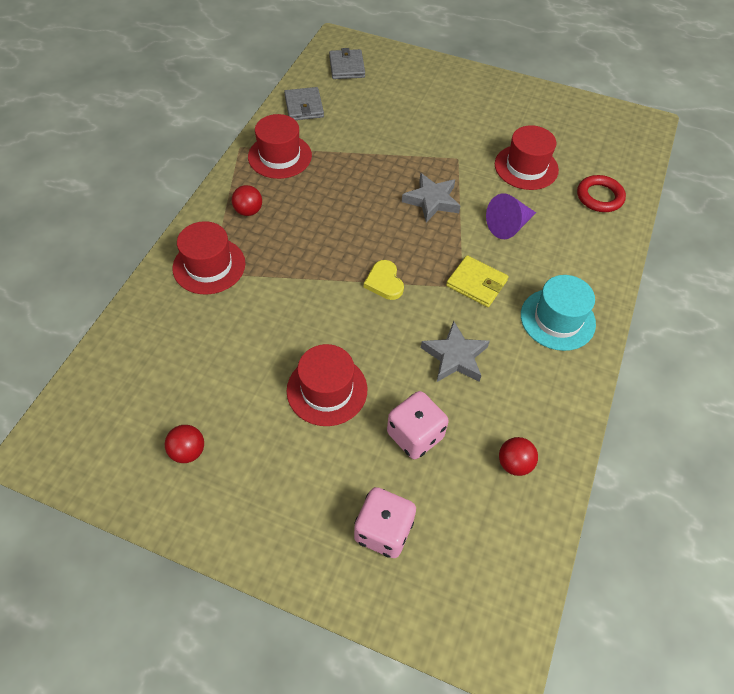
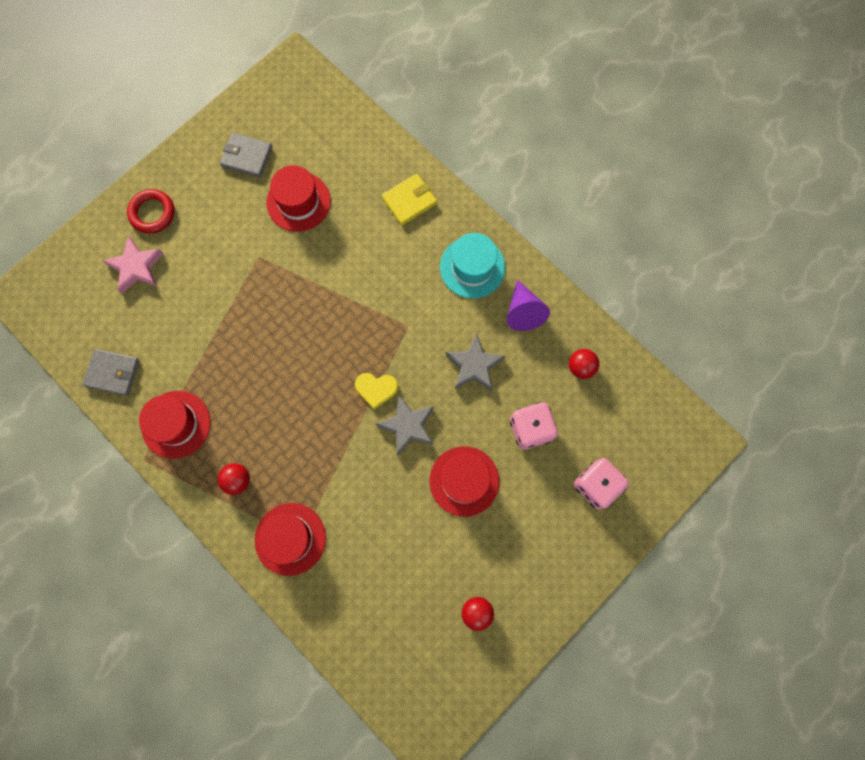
camera: 65 degrees left, 20 degrees up
(347, 67) = (71, 304): grey wallet -> grey wallet (247, 157)
(399, 90) = (136, 267): none -> pink star
(432, 201) = (301, 305): grey star -> grey star (407, 426)
(476, 283) = (410, 313): yellow wallet -> yellow wallet (409, 201)
(508, 226) = (360, 254): purple cone -> purple cone (523, 311)
(599, 197) = (362, 159): red ring -> red ring (152, 213)

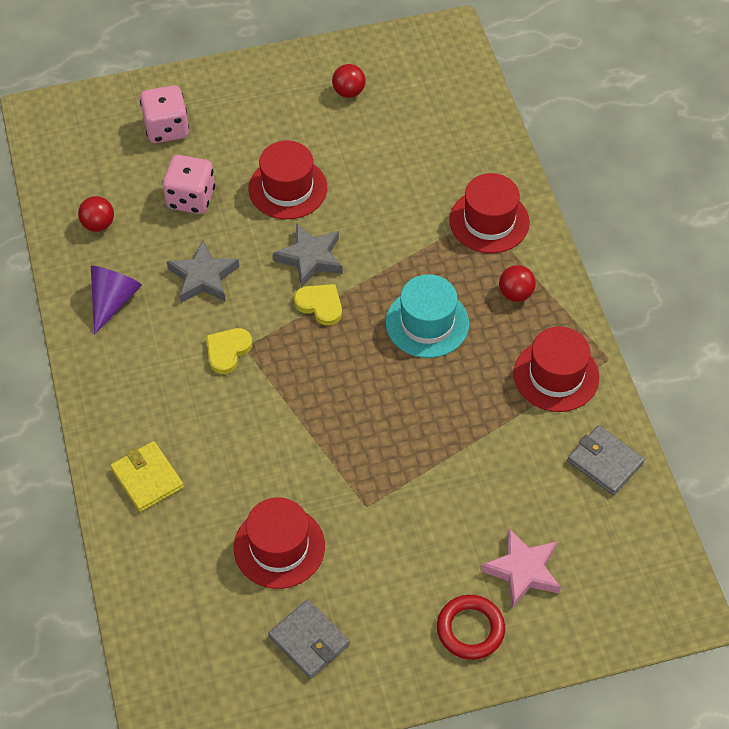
camera: 150 degrees left, 20 degrees down
(409, 201) = (147, 478): yellow wallet -> yellow wallet turned 60 degrees clockwise
(418, 316) = (227, 351): none -> yellow heart
(472, 267) = (132, 370): turquoise hat -> turquoise hat (427, 323)

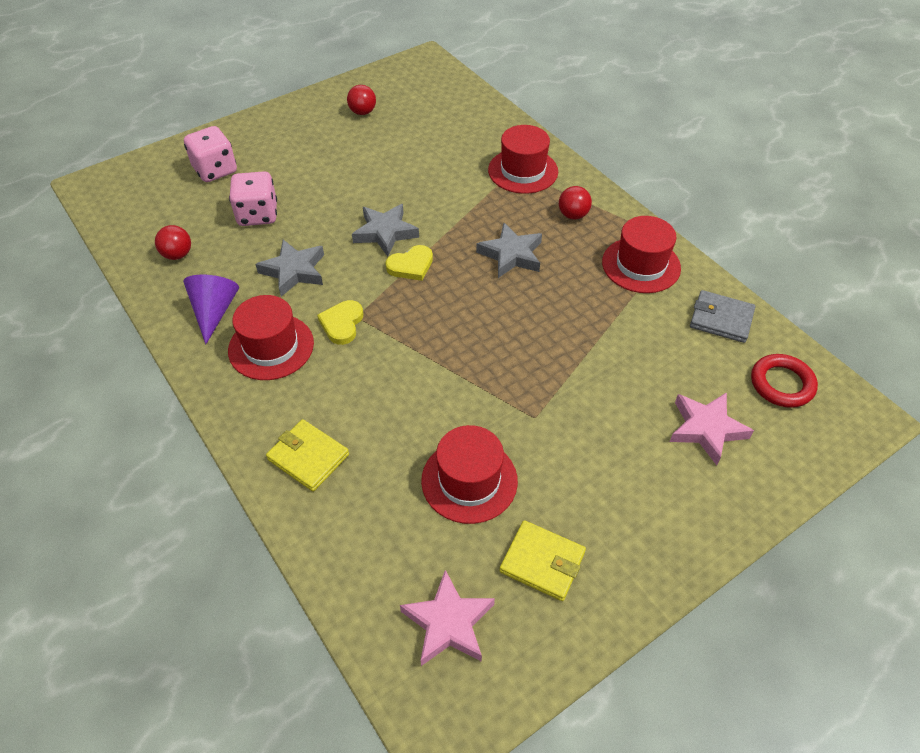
camera: 20 degrees left, 5 degrees down
(208, 663) = (448, 623): none -> pink star
(288, 188) = (341, 188): red hat -> red hat (271, 347)
(309, 641) = (542, 562): grey wallet -> yellow wallet
(320, 305) = (411, 265): yellow heart -> yellow heart turned 135 degrees clockwise
(427, 323) = (511, 255): turquoise hat -> grey star
(470, 629) = (690, 498): red ring -> red ring (781, 384)

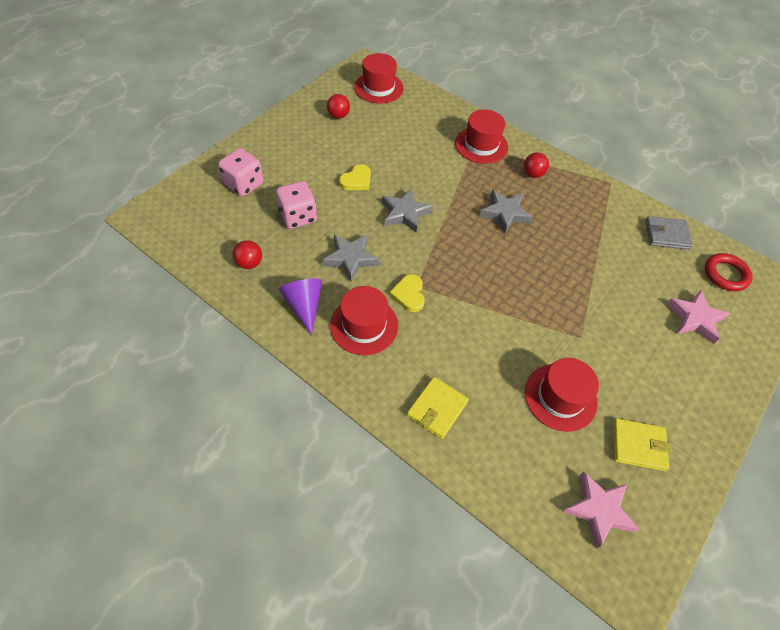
camera: 20 degrees left, 5 degrees up
(308, 457) = (437, 408): yellow wallet -> yellow wallet turned 75 degrees counterclockwise
(411, 265) = (437, 236): yellow heart -> yellow heart (356, 180)
(641, 265) = (596, 204): red hat -> red hat (378, 88)

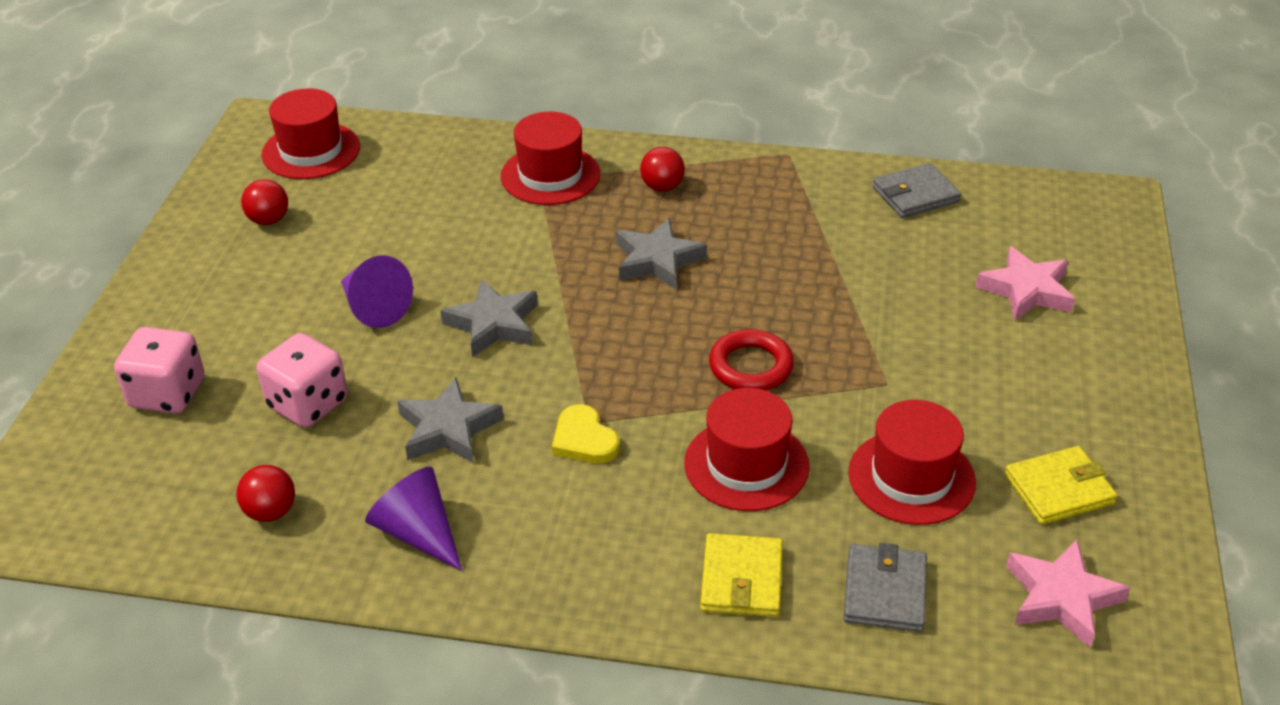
camera: 25 degrees left, 15 degrees down
(356, 180) = (374, 307): yellow heart -> purple cone
(364, 325) = (541, 516): red hat -> red hat (746, 465)
(505, 454) = (885, 591): none -> grey wallet
(725, 274) = (1029, 215): red ring -> red ring (750, 366)

